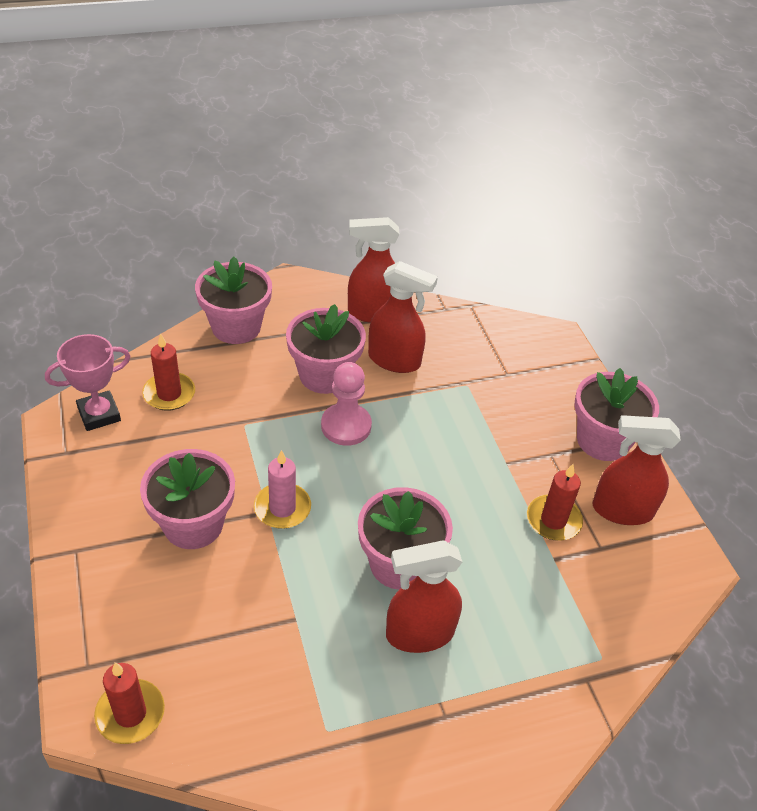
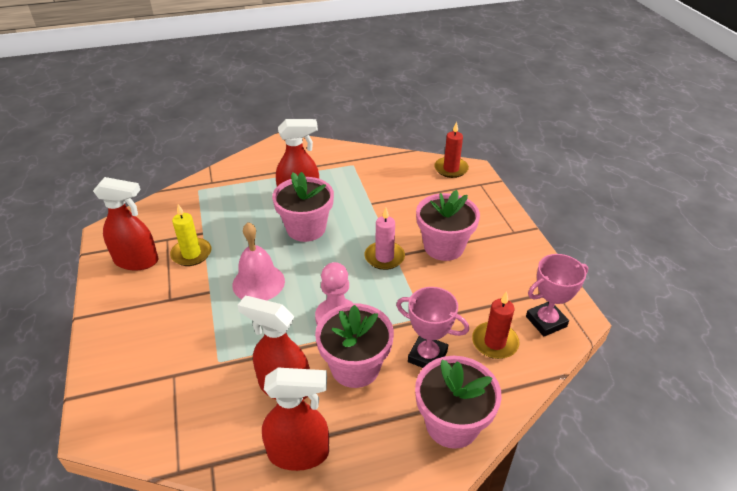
camera: 175 degrees left, 5 degrees down
(247, 382) = (427, 356): none -> pink trophy
(448, 473) = (258, 282): none -> pink bell
(553, 520) = (191, 254): red candle -> yellow candle
(602, 440) = (118, 311): pink flower pot -> none

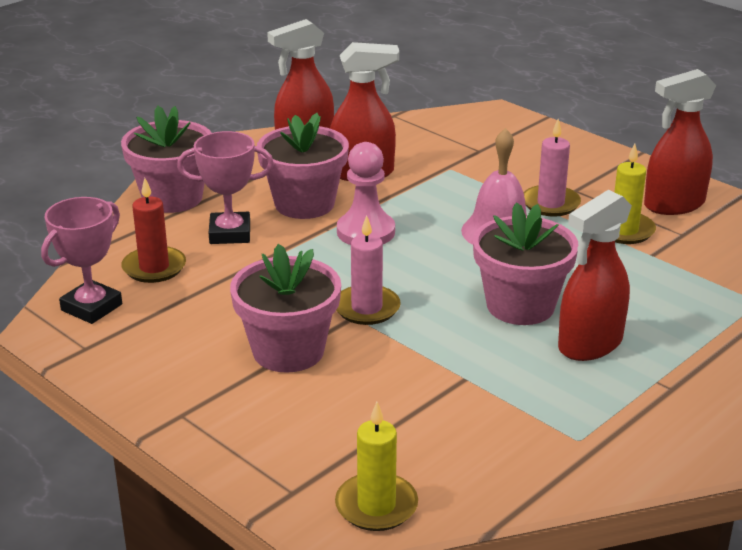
camera: 150 degrees right, 10 degrees down
(200, 293) = (550, 204): none -> pink candle
(451, 169) = (376, 506): red candle -> yellow candle

